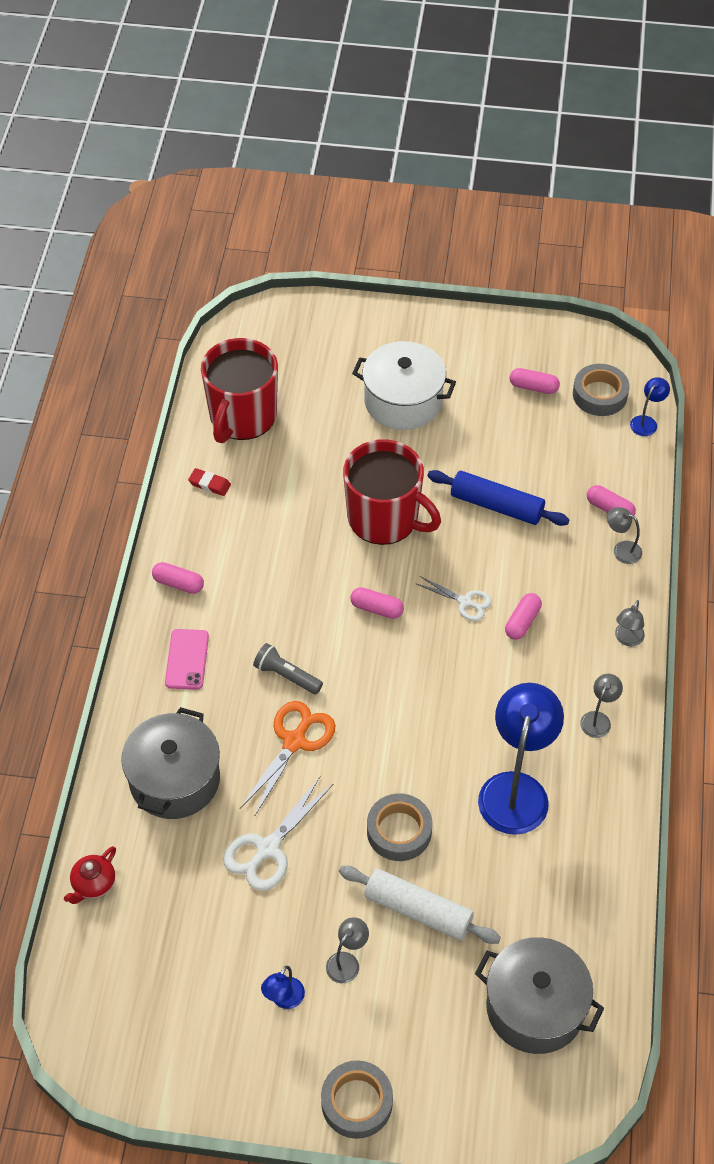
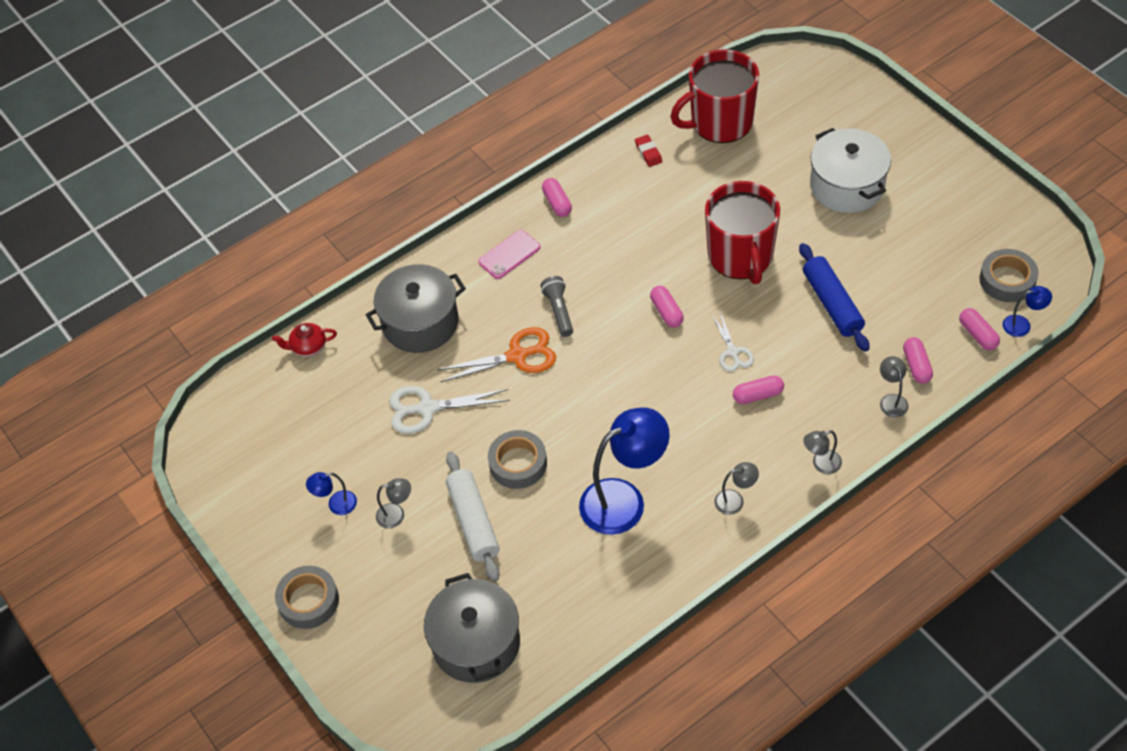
camera: 50 degrees right, 0 degrees up
(533, 387) = (959, 240): pink capsule -> pink capsule (977, 335)

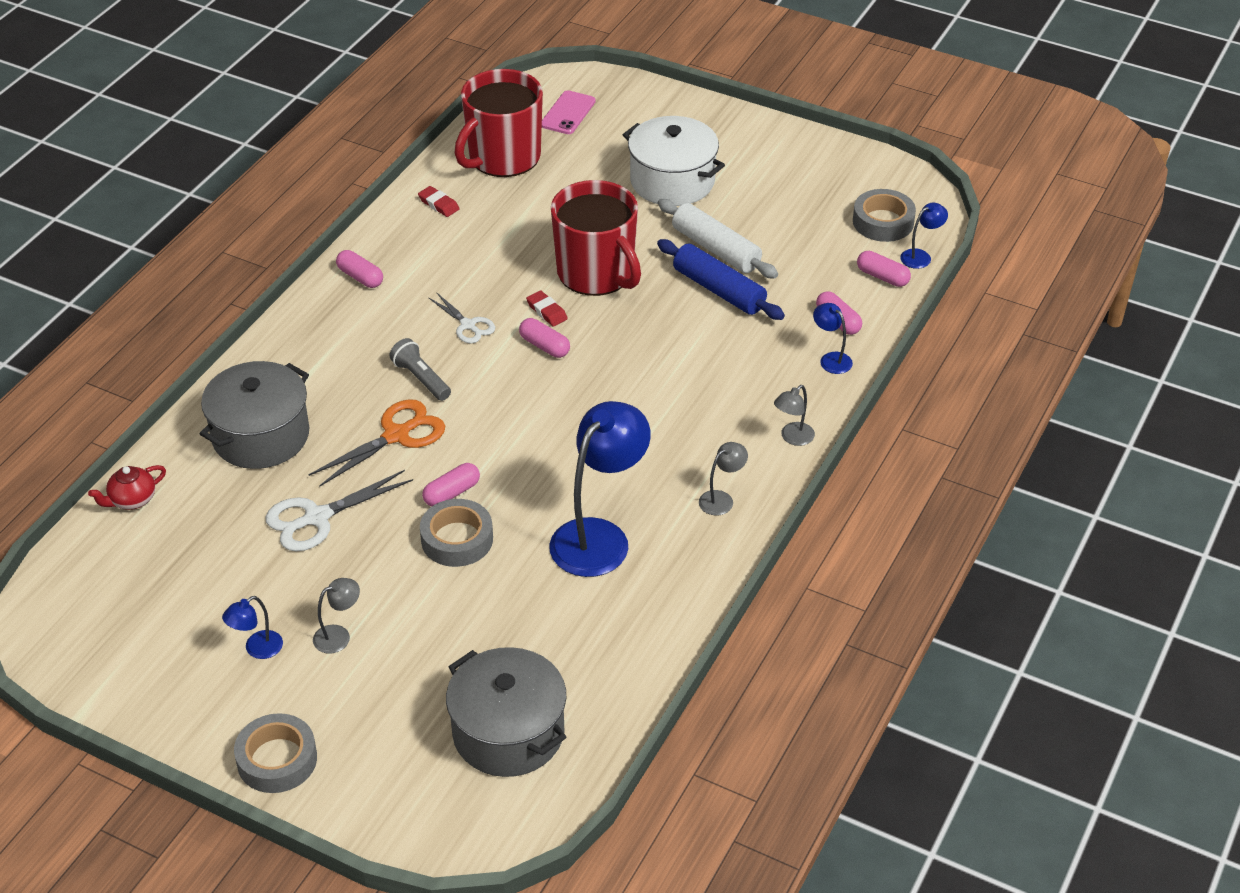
camera: 30 degrees left, 10 degrees down
(473, 521) = (436, 613): white rolling pin -> white rolling pin (715, 249)
(509, 255) = (331, 340): pink phone -> pink phone (568, 113)
(684, 280) = (547, 311): none -> red eraser
(732, 352) = (638, 363): white scissors -> white scissors (468, 325)
(757, 395) = (689, 395): pink capsule -> pink capsule (451, 493)
(891, 400) = (831, 359): grey lamp -> blue lamp

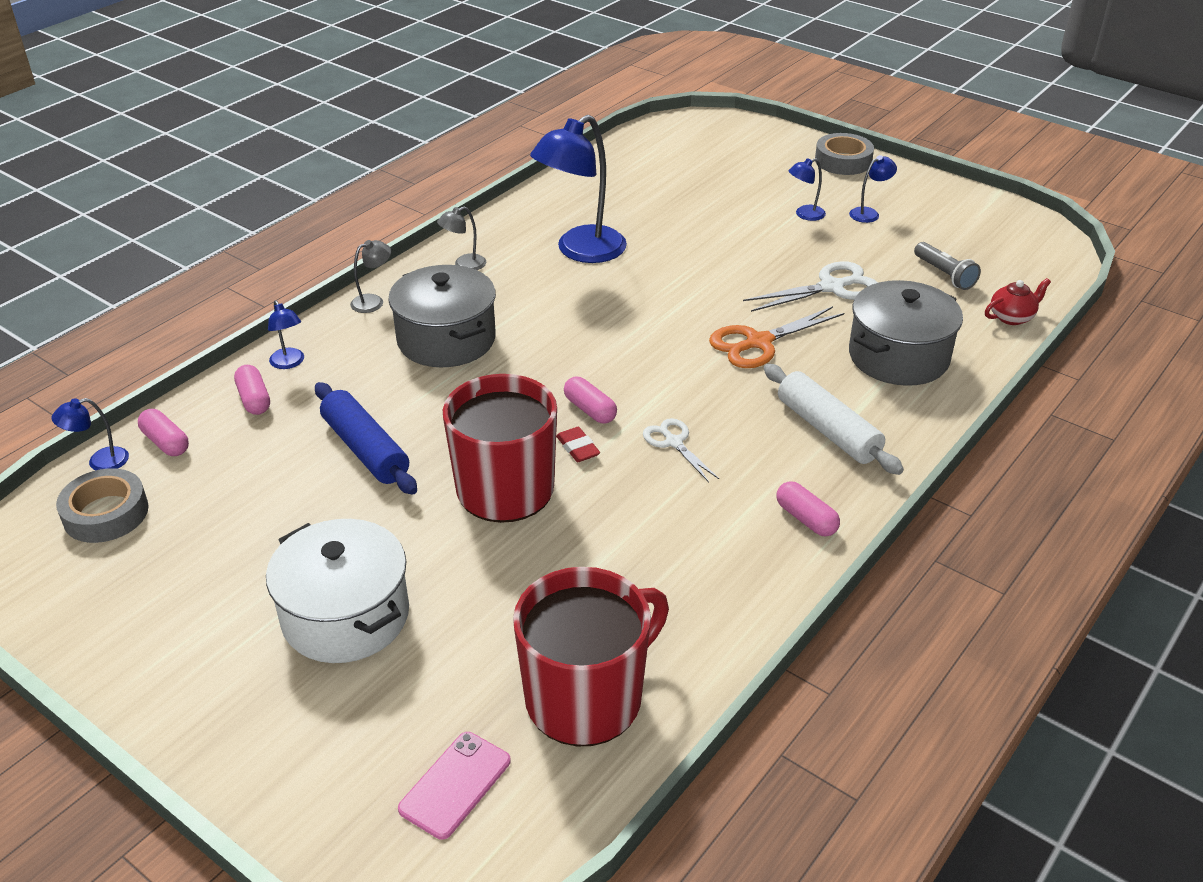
camera: 170 degrees left, 5 degrees down
(339, 635) = (804, 215): grey lamp -> blue lamp
(421, 379) = (731, 391): grey flashlight -> grey flashlight (944, 274)
(438, 204) = (696, 620): red eraser -> none
(451, 493) = (706, 293): pink capsule -> none
(457, 539) = (705, 261): grey tape -> none
(508, 732) = (678, 158): grey pot -> grey pot (446, 339)
(715, 249) = (341, 502): white rolling pin -> white rolling pin (828, 430)

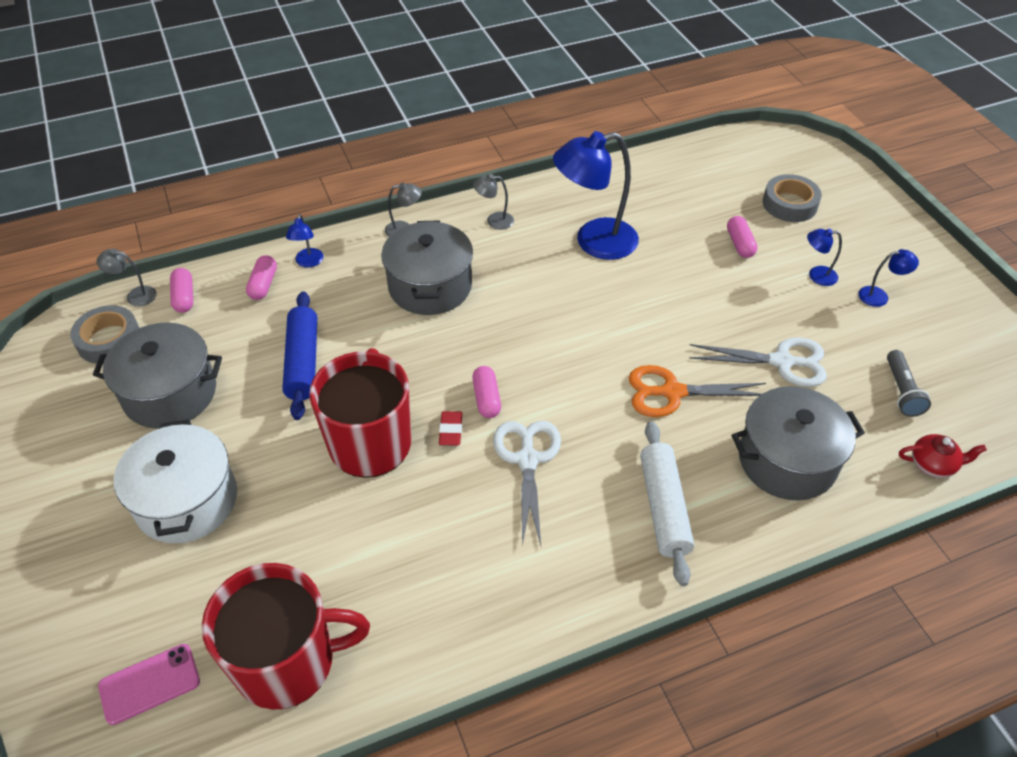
camera: 30 degrees right, 10 degrees up
(100, 462) = (135, 296): blue lamp -> grey lamp
(233, 532) = (170, 393): none -> grey pot
(673, 442) = (527, 460): white scissors -> white scissors, size x1.62
(806, 519) = (577, 586): pink capsule -> pink capsule (740, 244)
(843, 161) = (898, 230): grey tape -> grey tape (789, 204)

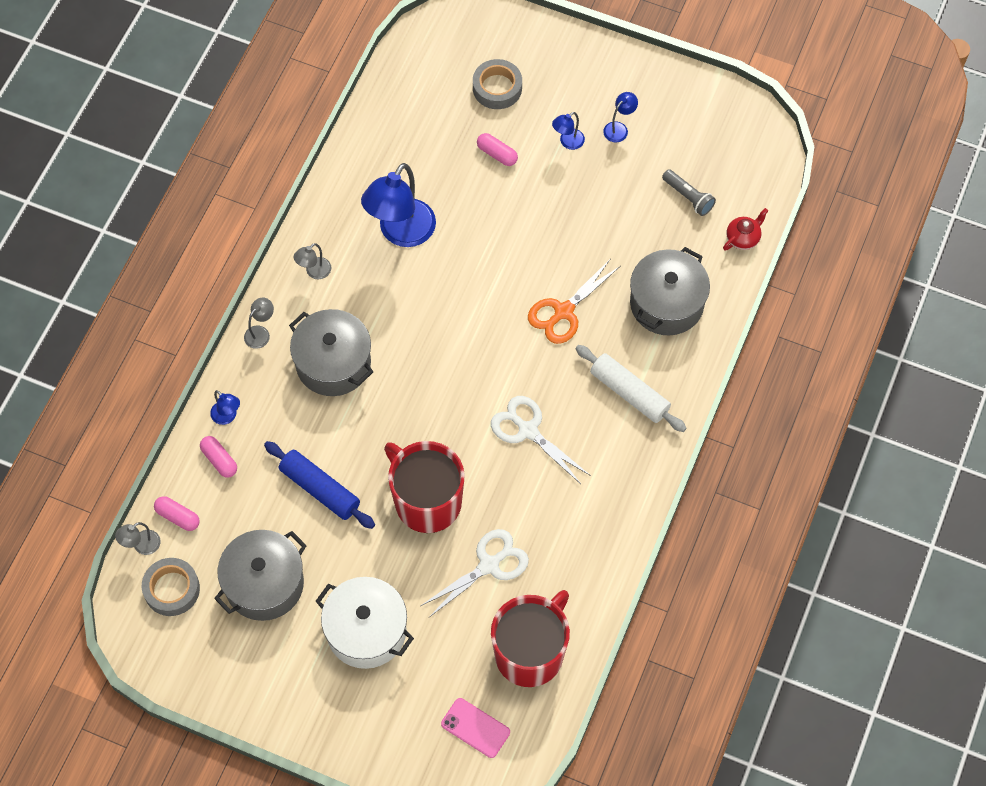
camera: 45 degrees left, 15 degrees up
(149, 684) = (475, 728): pink phone -> pink phone turned 75 degrees counterclockwise
(451, 430) = (464, 452): red eraser -> none
(486, 398) = (461, 412): pink capsule -> none
(782, 362) = (605, 233): white scissors -> white scissors (489, 565)

